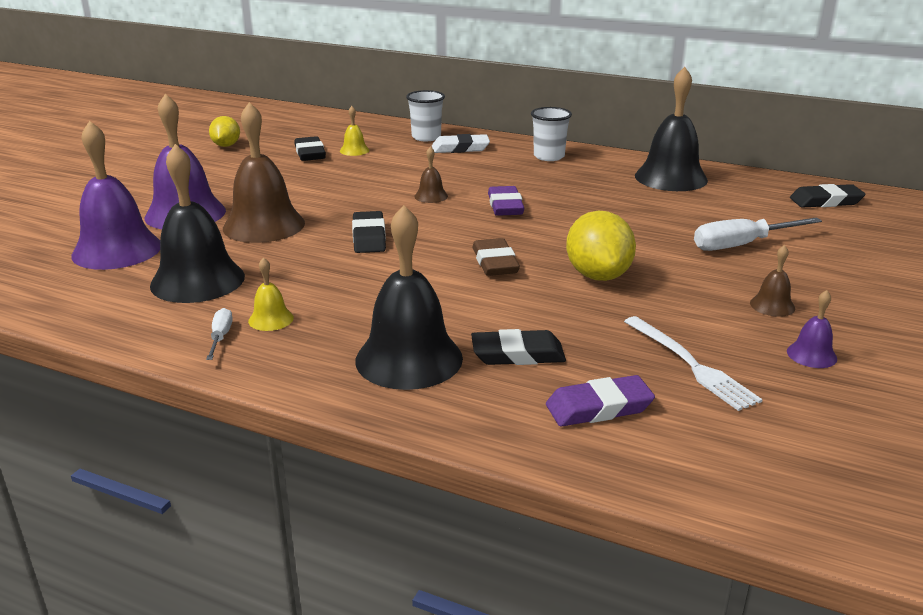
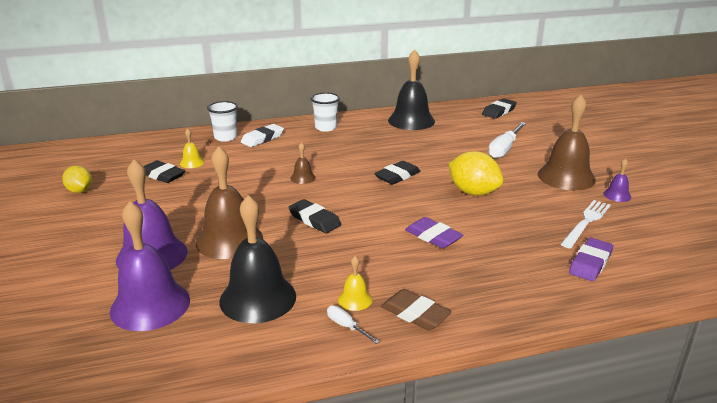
camera: 40 degrees left, 0 degrees up
(409, 359) = (470, 283): black bell -> none
(495, 262) = (413, 206): brown eraser -> brown eraser (415, 314)
(505, 206) = (357, 168): purple eraser -> purple eraser (433, 236)
(517, 354) = (513, 254): black eraser -> black eraser (397, 176)
(690, 364) = (586, 222): white fork -> white fork turned 75 degrees counterclockwise
(772, 305) = (566, 177): brown bell -> brown bell, size x2.23

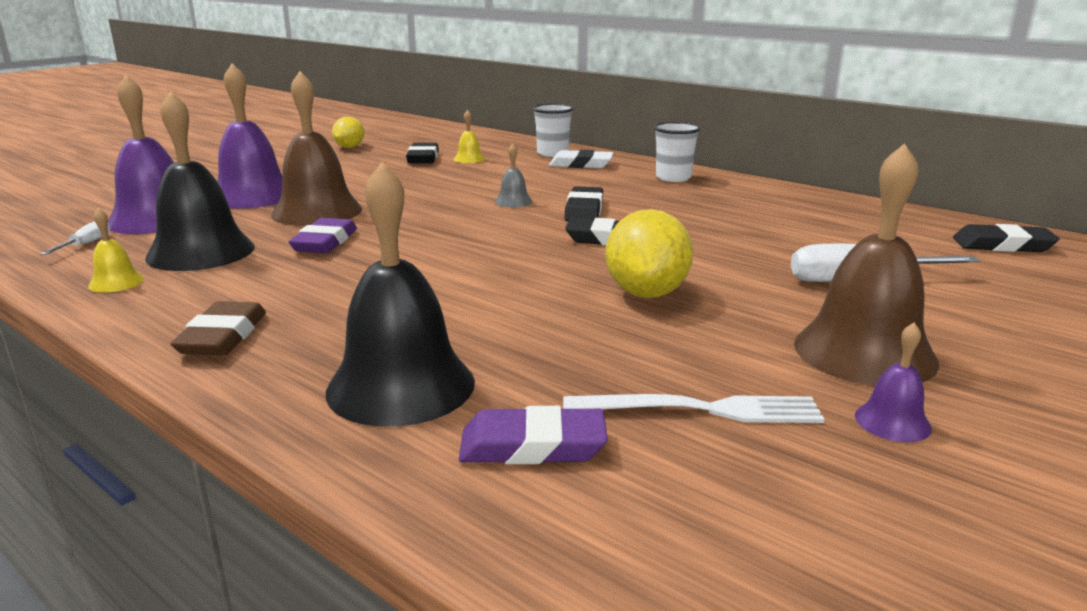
camera: 55 degrees right, 5 degrees down
(303, 178) = (513, 201): brown bell -> grey bell
(314, 220) = (413, 231): black eraser -> black eraser (584, 210)
(346, 326) = (165, 306): white screwdriver -> white screwdriver (85, 244)
(355, 299) = (234, 295): yellow bell -> yellow bell (116, 282)
(411, 121) = (806, 206): black bell -> black bell (401, 386)
(433, 236) = (458, 299): purple eraser -> purple eraser (325, 242)

